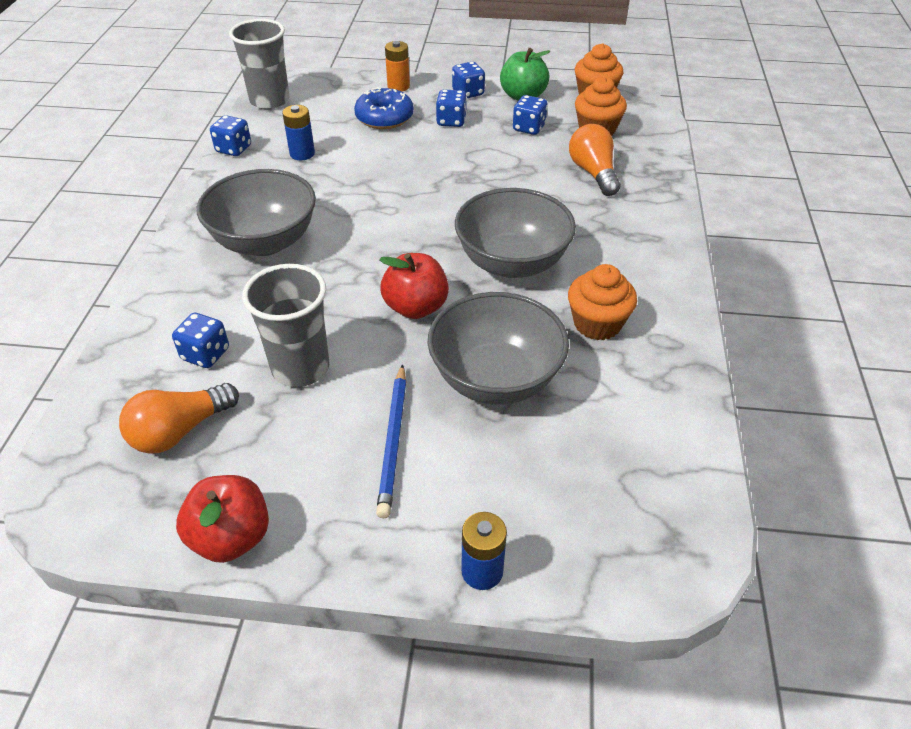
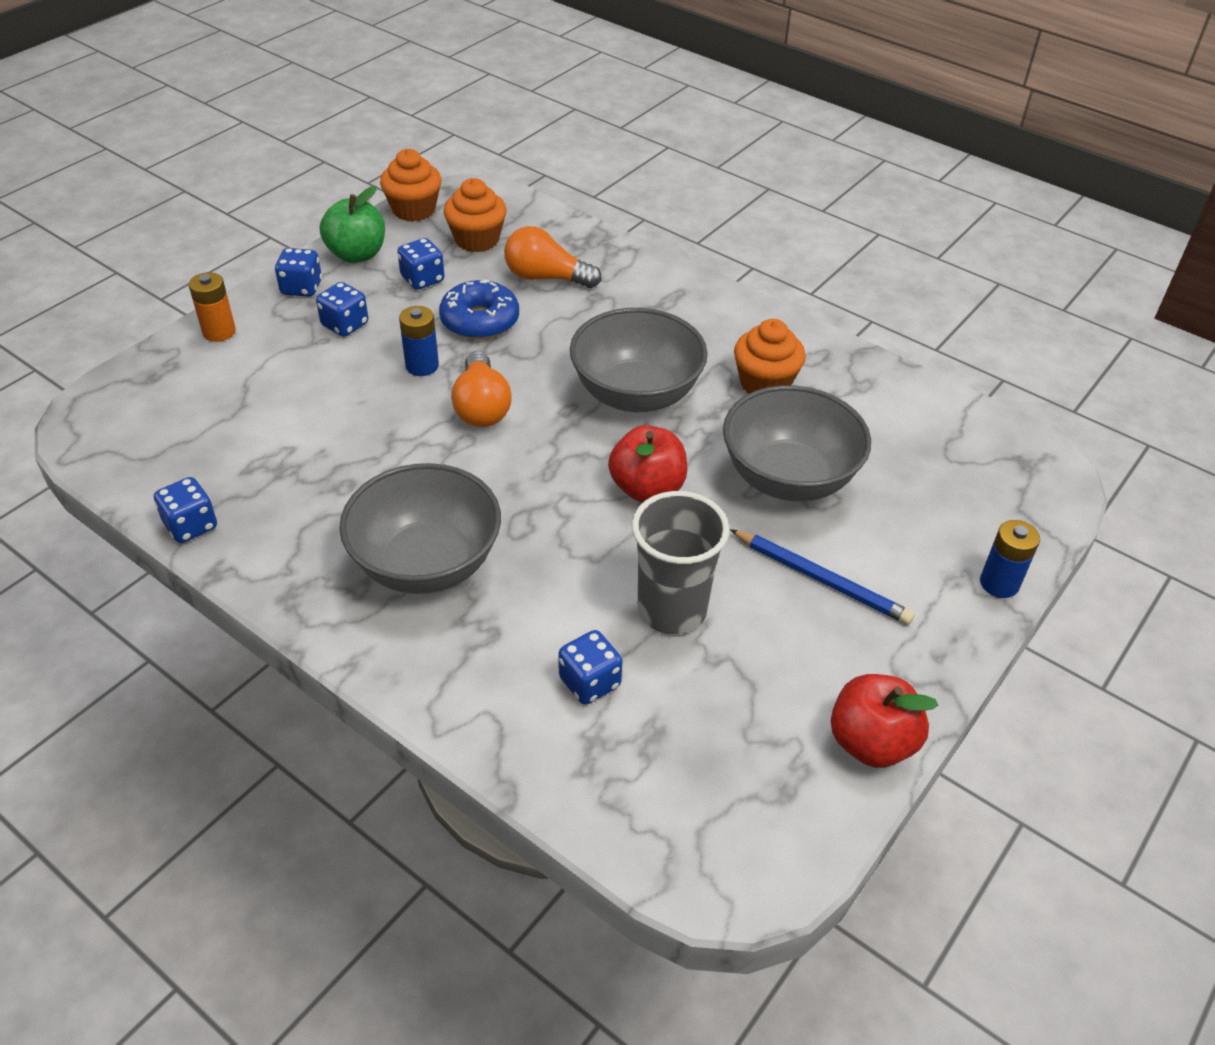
camera: 60 degrees left, 0 degrees up
(180, 431) = (698, 741): orange light bulb -> orange light bulb (481, 407)
(269, 101) = (109, 452): grey cup -> none
(302, 154) = (274, 467): blue battery -> blue battery (422, 366)
(384, 118) = (275, 371): blue donut -> blue donut (480, 321)

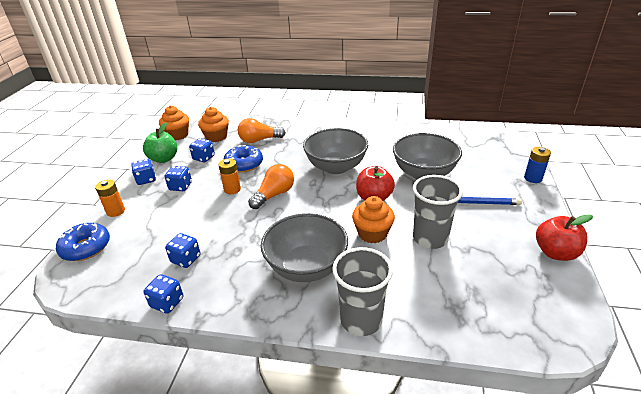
camera: 25 degrees left, 10 degrees down
(140, 381) = (86, 247): none -> blue donut
(422, 366) = (232, 189): blue battery -> orange battery
(435, 688) = (361, 320): none -> grey cup
(481, 407) = (274, 195): orange light bulb -> orange light bulb turned 105 degrees counterclockwise
(589, 682) = (426, 283): blue dice -> blue dice (186, 259)
(765, 383) = (382, 146): orange cupcake -> orange cupcake (372, 233)

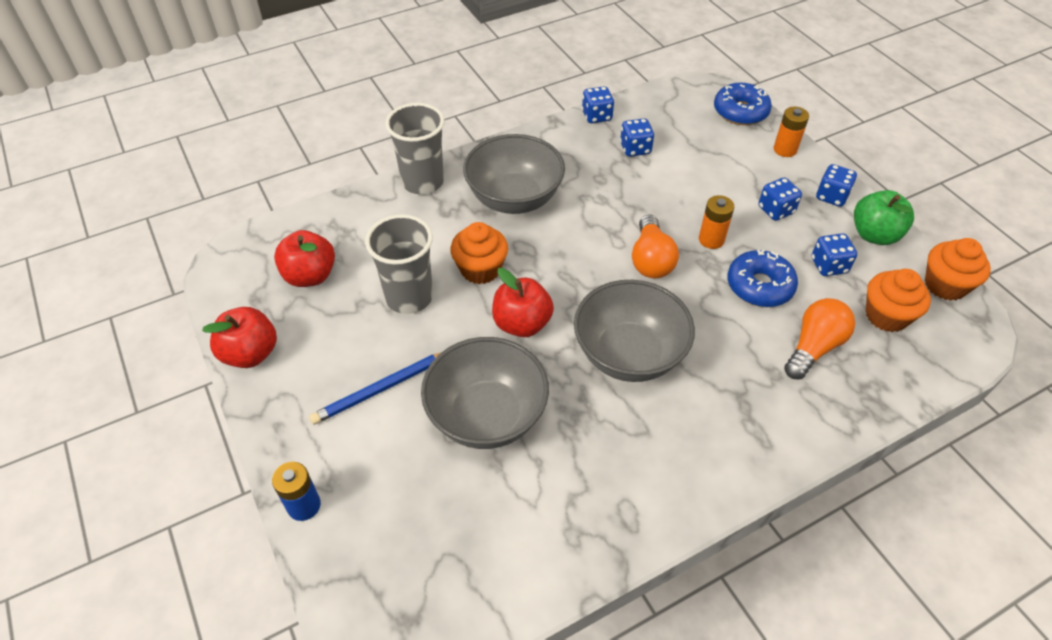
camera: 140 degrees right, 15 degrees up
(497, 285) = (310, 276): none -> red apple

